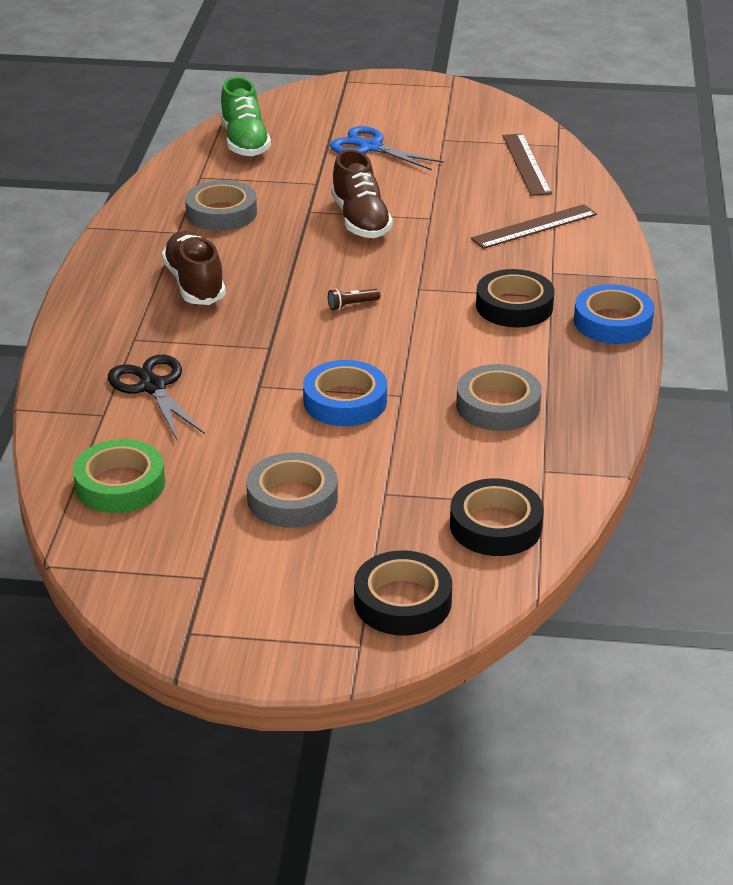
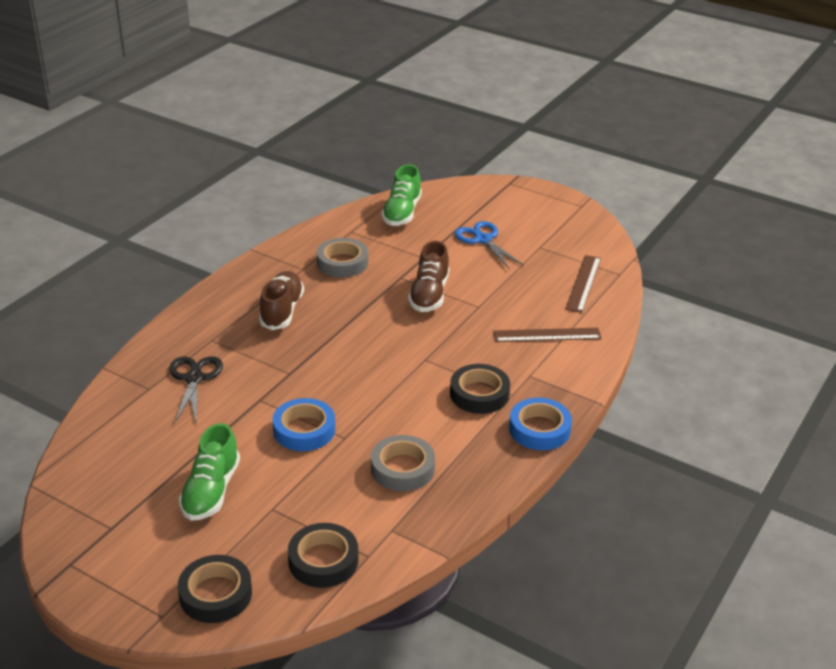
camera: 25 degrees right, 0 degrees up
(120, 484) = (117, 442): green tape -> none
(292, 498) = (211, 491): grey tape -> green shoe
(352, 305) = (369, 358): brown flashlight -> none

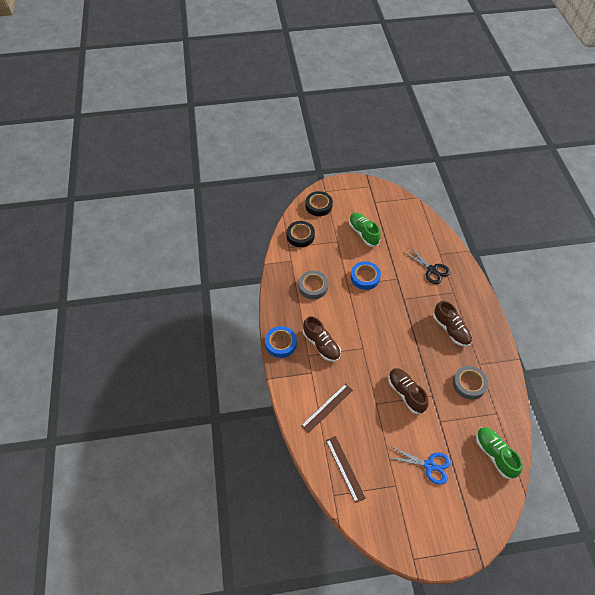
camera: 140 degrees right, 20 degrees up
(479, 394) = (321, 345): black tape -> brown shoe

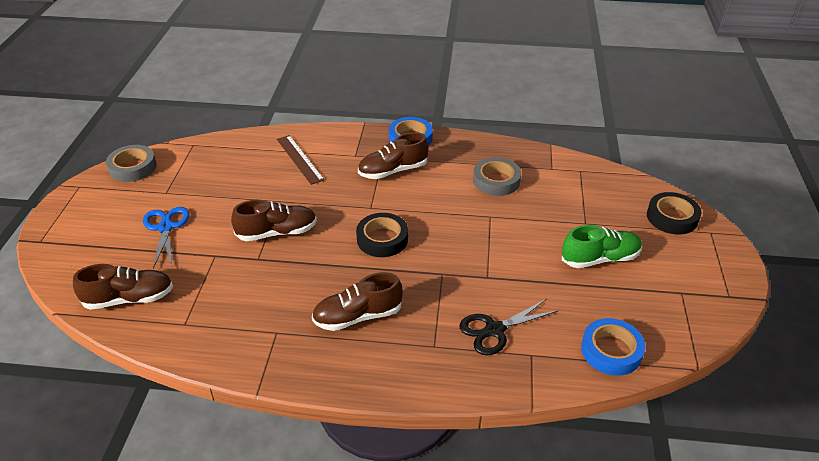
camera: 105 degrees right, 15 degrees down
(300, 236) = (602, 186): black tape -> black tape (382, 239)
(345, 468) = (216, 158): brown ruler -> none
(365, 277) = (499, 238): blue tape -> blue tape (611, 351)
(429, 465) = (166, 228): blue scissors -> blue scissors turned 135 degrees clockwise
(469, 384) = (250, 307): grey tape -> grey tape (132, 167)
(494, 454) = (129, 299): green shoe -> brown shoe

